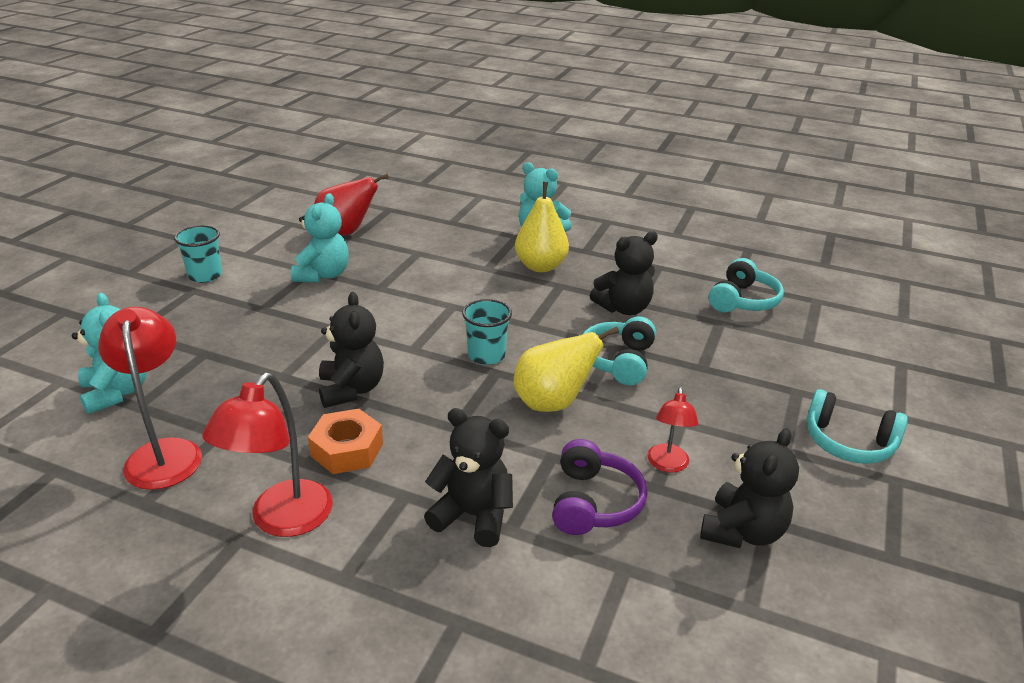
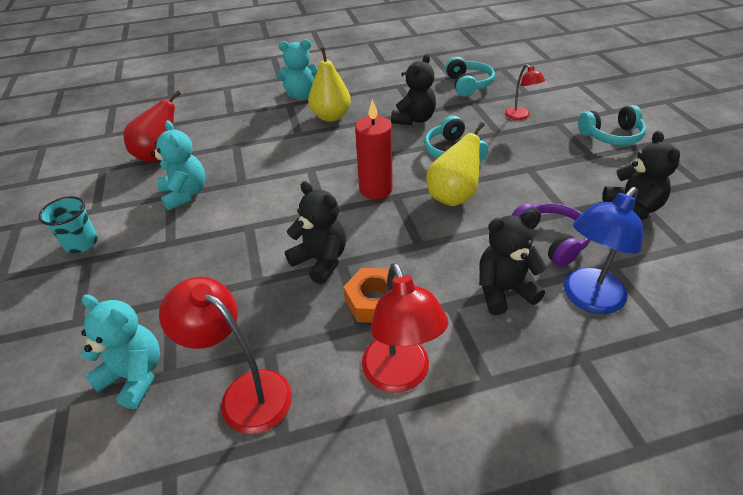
camera: 35 degrees left, 10 degrees up
(486, 355) = (376, 189): turquoise cup -> red candle
(546, 579) = (587, 299): none -> blue lamp
(667, 465) = (555, 196): red lamp -> red lamp (520, 116)

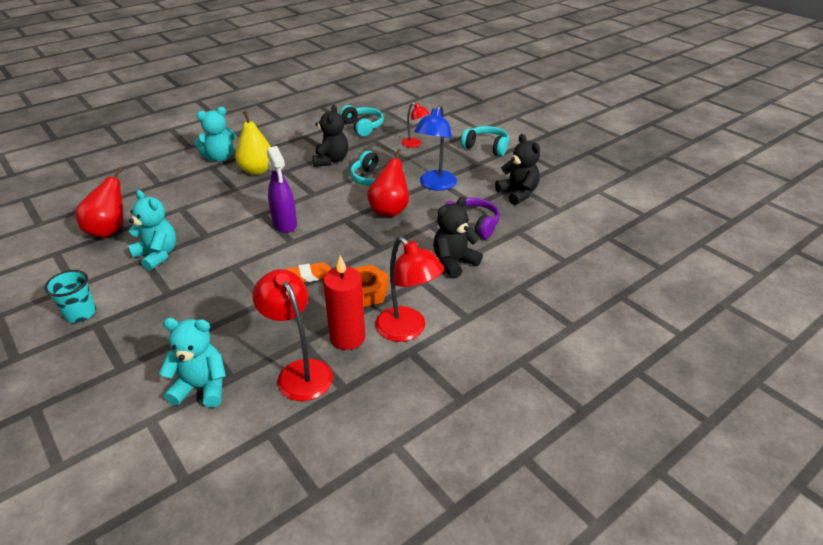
camera: 25 degrees left, 5 degrees down
(245, 393) = (299, 372): red lamp -> red lamp turned 45 degrees clockwise
(321, 261) = (309, 276): black teddy bear -> orange eraser
(327, 187) = (285, 224): none -> purple spray bottle
(376, 189) = (326, 217): red candle -> red candle (347, 337)
(453, 196) = (390, 210): yellow pear -> red pear
(587, 299) = (510, 254): blue lamp -> blue lamp (435, 185)
(611, 136) = (486, 147): turquoise headphones -> turquoise headphones turned 120 degrees counterclockwise

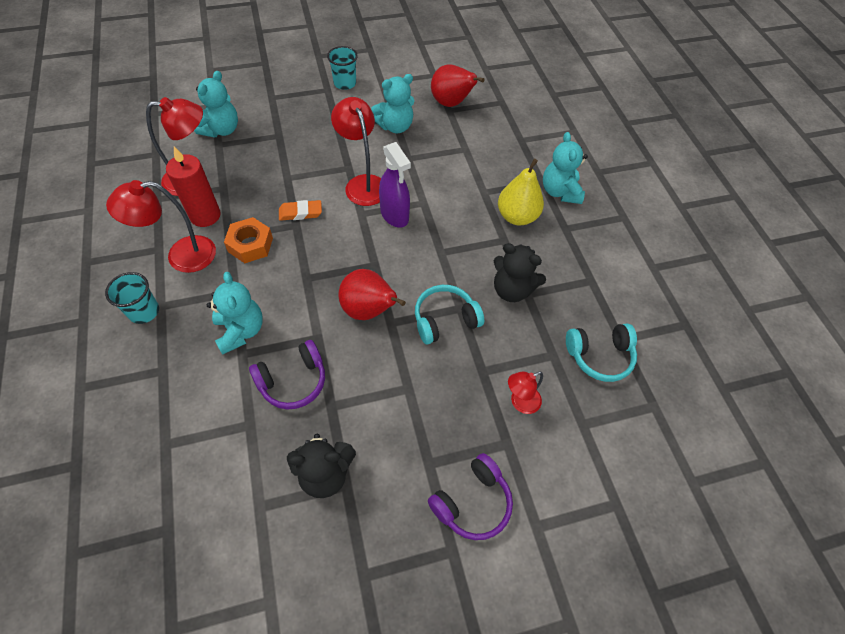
camera: 110 degrees right, 20 degrees up
(252, 251) = (363, 183): none -> red lamp
(285, 224) = (394, 215): purple spray bottle -> purple spray bottle turned 120 degrees counterclockwise
(309, 276) = (300, 212): orange eraser -> orange eraser turned 75 degrees clockwise
(435, 185) = (398, 380): blue lamp -> none
(454, 262) = (240, 331): black teddy bear -> turquoise teddy bear
(480, 325) = (144, 311): none -> turquoise cup
(486, 147) = (472, 502): turquoise headphones -> purple headphones

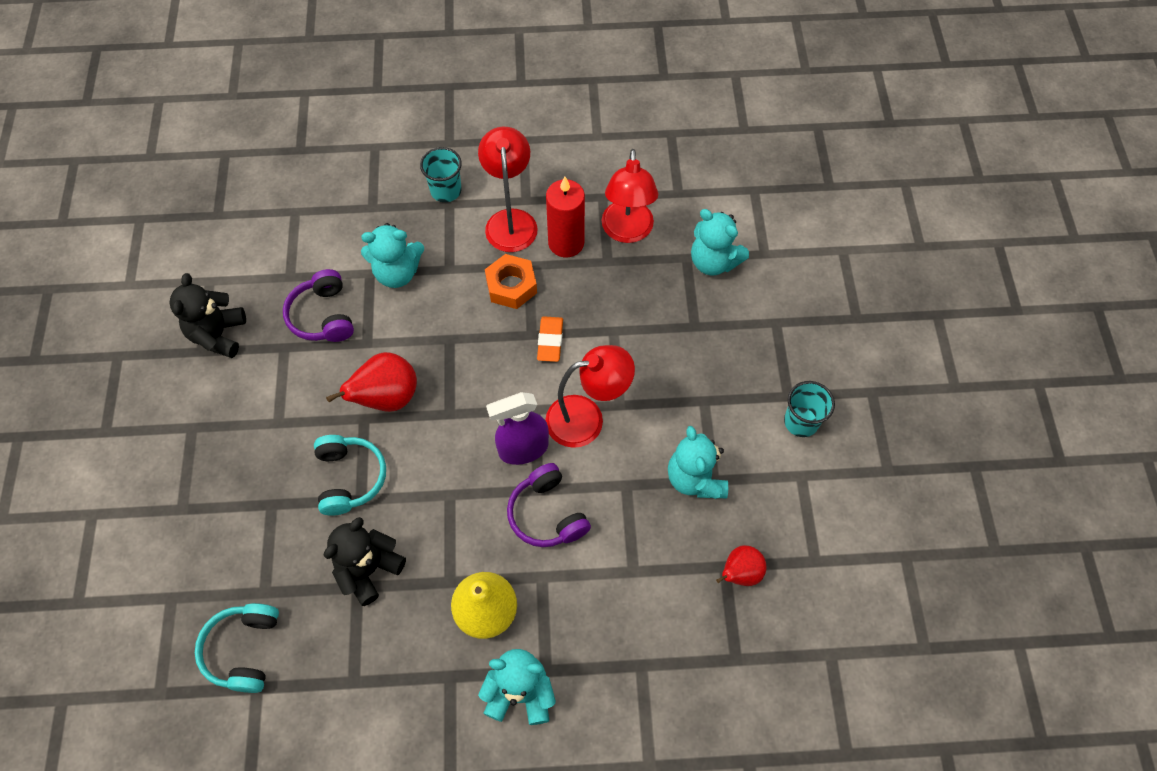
camera: 105 degrees right, 5 degrees up
(451, 103) = (740, 573): red pear -> red pear, size x0.63
(472, 502) = (139, 459): purple headphones -> purple headphones (547, 514)
(520, 402) = (220, 535): red lamp -> none

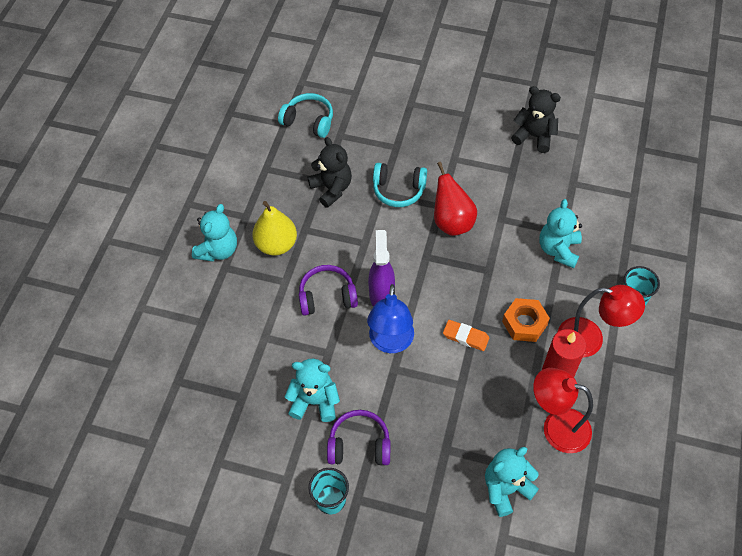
camera: 110 degrees right, 5 degrees down
(323, 316) = (532, 197): purple headphones -> purple headphones (359, 445)
(587, 418) = (390, 343): red lamp -> blue lamp
(740, 573) = (232, 406): red pear -> none

